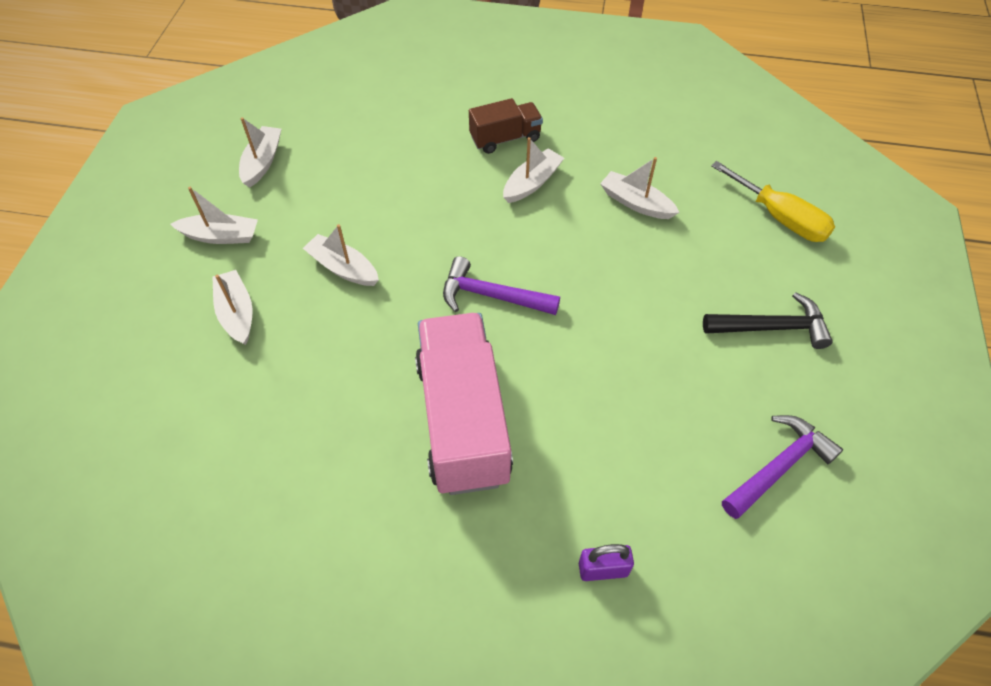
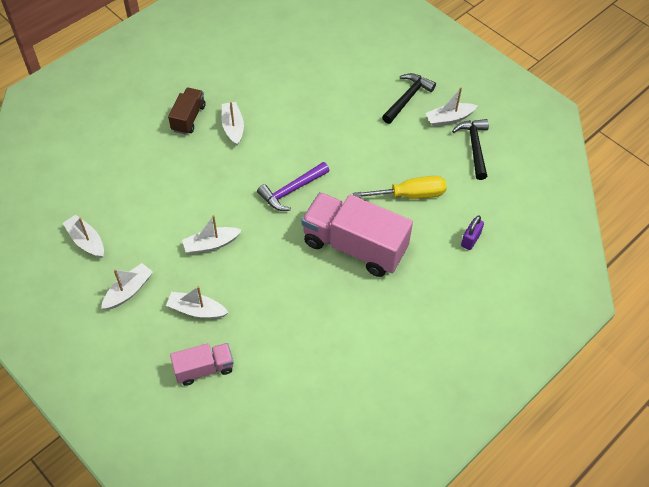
camera: 55 degrees left, 0 degrees up
(155, 373) = (204, 369): none -> pink truck
(636, 203) = (289, 95): white boat -> white boat (449, 118)
(778, 466) = (474, 147): purple hammer -> black hammer
(780, 218) = (352, 49): yellow screwdriver -> yellow screwdriver (410, 195)

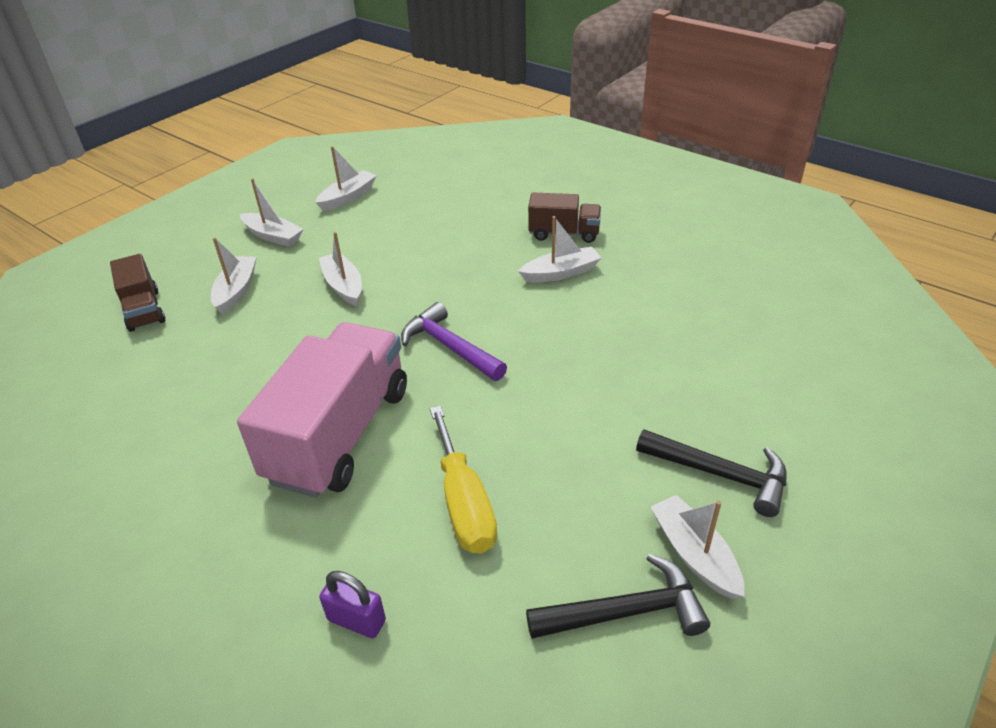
camera: 85 degrees right, 15 degrees down
(204, 369) = (144, 310): pink truck -> brown truck

